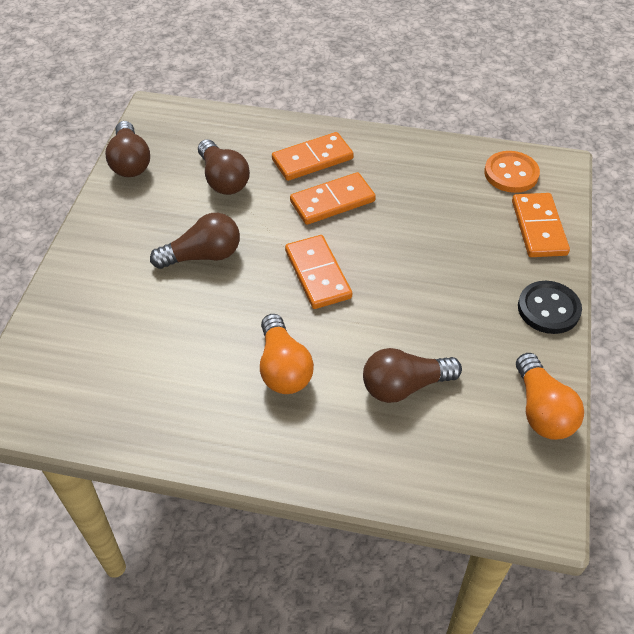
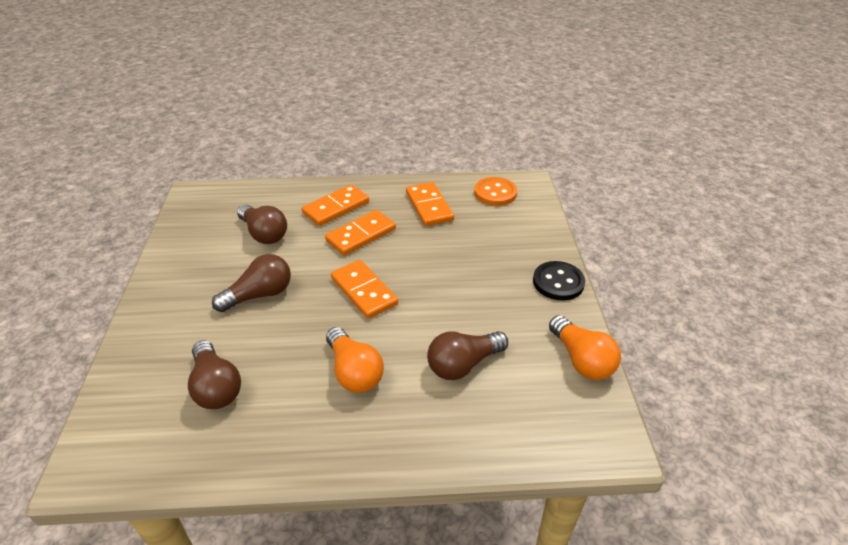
camera: 15 degrees left, 10 degrees down
(130, 162) = (178, 234): brown light bulb -> brown light bulb (216, 387)
(538, 228) = (529, 226): orange domino -> orange domino (429, 206)

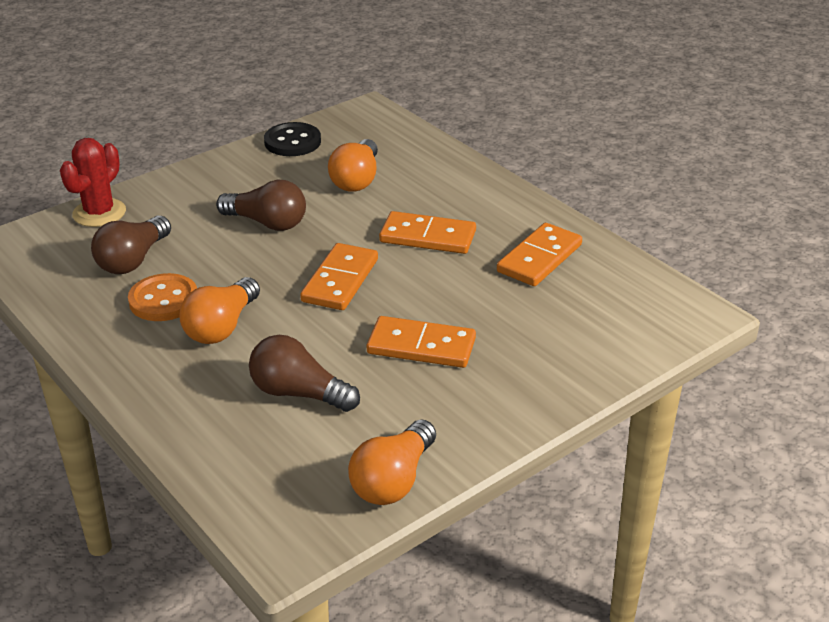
camera: 55 degrees right, 5 degrees down
(125, 381) = (99, 213): none -> red cactus
(264, 234) = (356, 180): brown light bulb -> orange light bulb
(336, 207) = (454, 199): orange domino -> orange domino (421, 346)
(495, 193) = (636, 295): orange button -> orange button (163, 300)
(558, 282) = (514, 414): black button -> black button (292, 142)

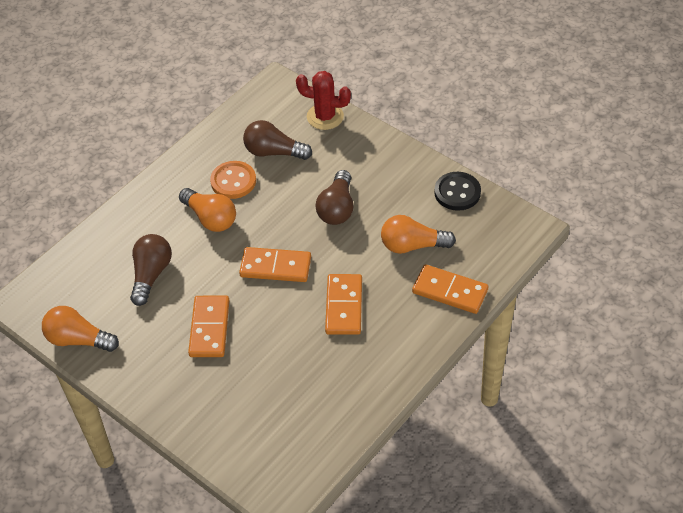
camera: 80 degrees right, 15 degrees up
(221, 327) = (210, 218): orange light bulb -> orange light bulb turned 150 degrees counterclockwise
(539, 258) = (332, 382): orange domino -> orange domino (450, 291)

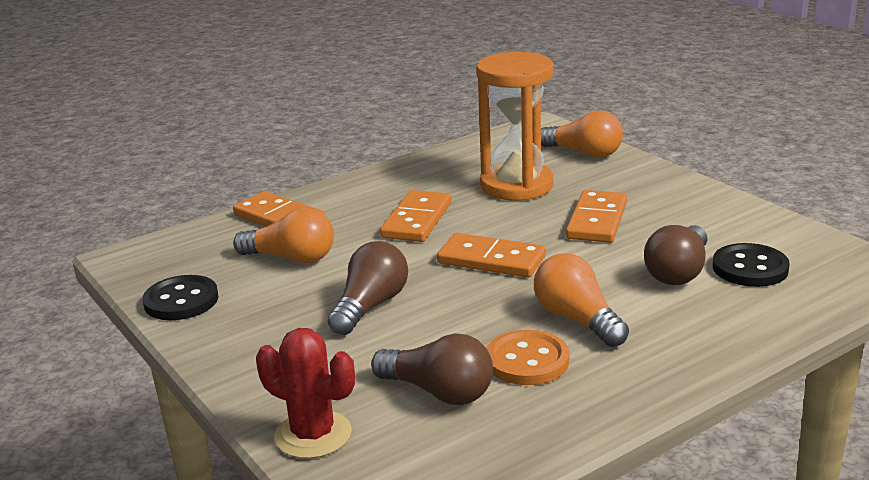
camera: 165 degrees left, 25 degrees down
(78, 340) = (779, 228): orange light bulb -> orange light bulb (584, 153)
(105, 287) = (750, 268): none -> black button
(280, 370) = (516, 186): none -> orange hourglass

